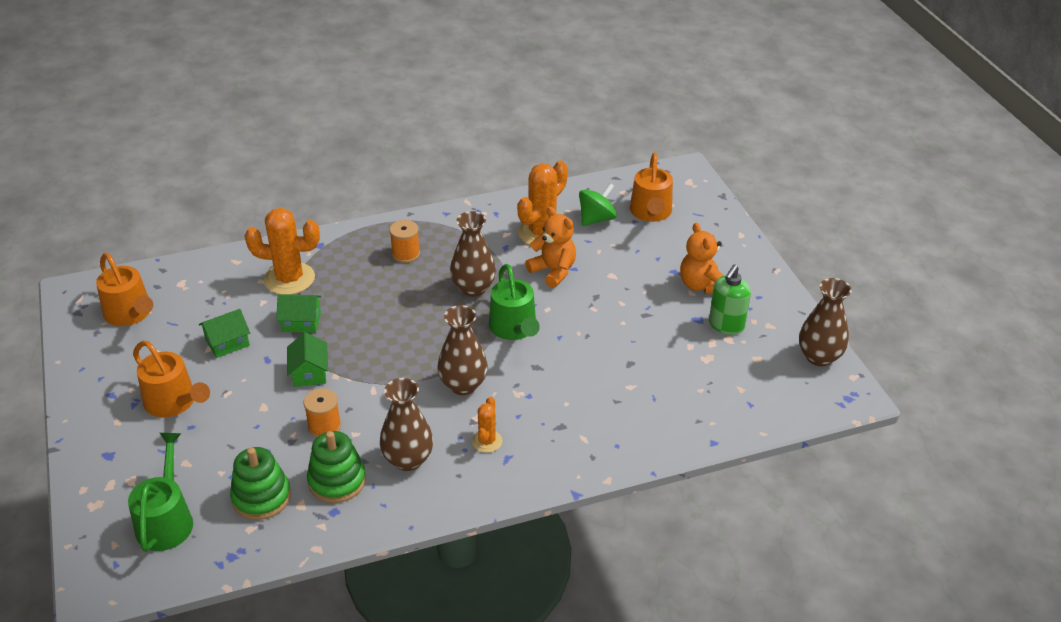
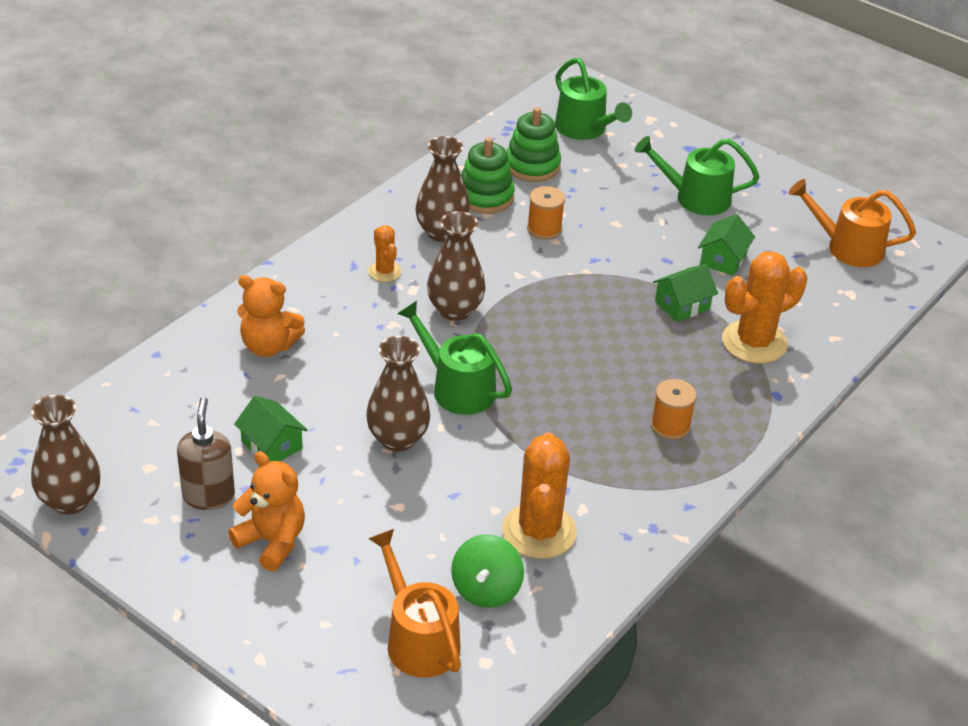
camera: 145 degrees right, 0 degrees up
(174, 402) = (695, 198): orange watering can -> green watering can
(309, 372) = (613, 264): green house -> green house (271, 445)
(473, 288) = (548, 416): brown vase -> brown vase (397, 439)
(553, 271) = (475, 479): orange teddy bear -> orange teddy bear (269, 346)
(726, 325) = (208, 496): green soap dispenser -> brown soap dispenser

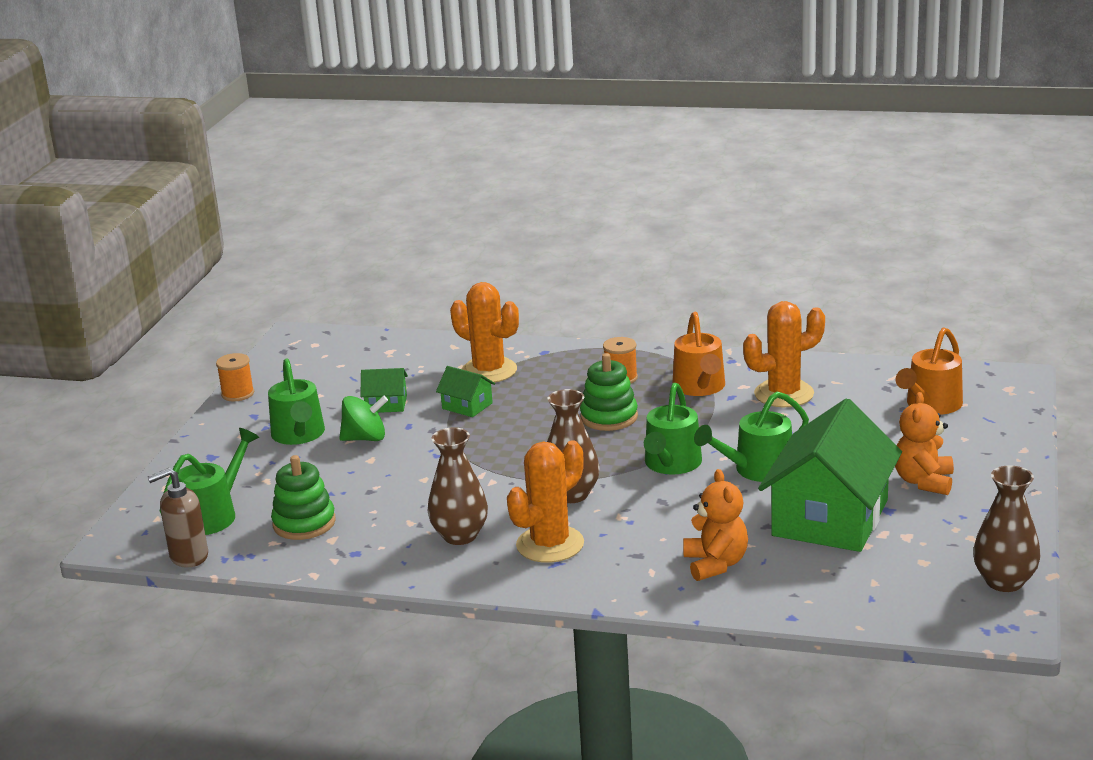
camera: 110 degrees left, 15 degrees down
(208, 496) = (916, 523): brown soap dispenser -> brown soap dispenser (188, 557)
(271, 445) = (830, 518): green house -> green house, size x2.32
(384, 272) = (550, 544): orange cactus -> orange cactus, size x1.91
(397, 439) = (757, 470): brown vase -> green watering can
(485, 197) = (380, 532): green stacking toy -> green stacking toy (609, 417)
(486, 590) = (859, 396): green spinning top -> green spinning top (365, 438)
(544, 229) = (409, 489): orange spool -> orange spool (238, 394)
(848, 247) = (325, 363): orange watering can -> orange watering can (700, 387)

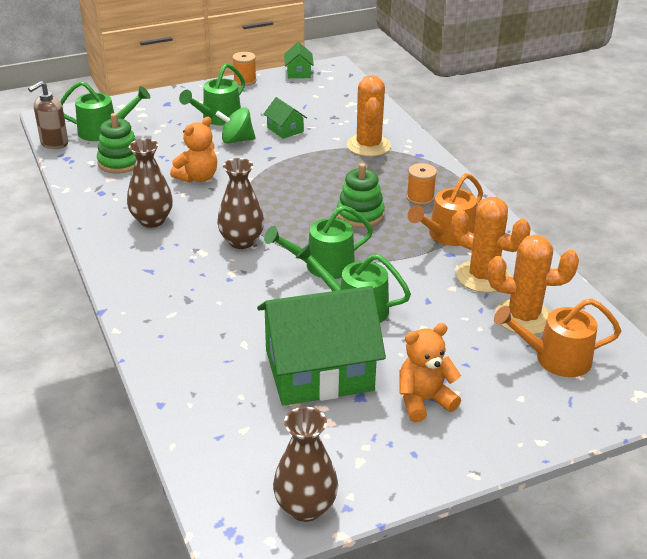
camera: 50 degrees right, 10 degrees up
(188, 557) = (54, 143): brown soap dispenser -> brown soap dispenser turned 75 degrees counterclockwise
(365, 438) = (236, 140): green spinning top -> green spinning top turned 135 degrees clockwise
(467, 406) = (314, 157): green house -> green house (298, 72)
(550, 544) = (170, 258): orange cactus -> orange cactus (523, 317)
(715, 564) = (204, 339): orange teddy bear -> orange teddy bear (197, 177)

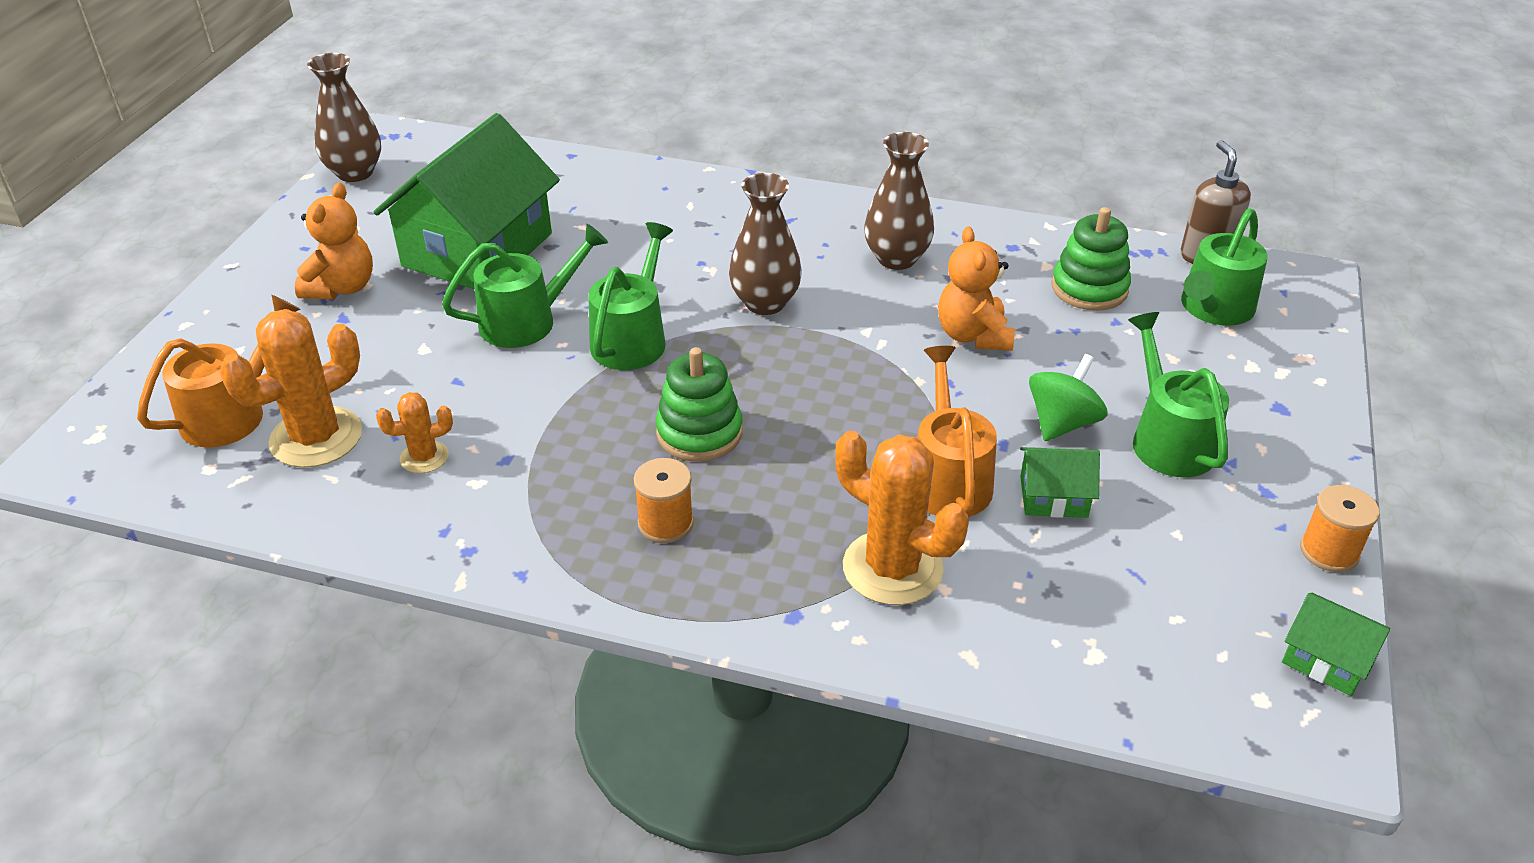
camera: 130 degrees right, 5 degrees up
(447, 235) = (544, 486): orange watering can -> orange watering can (947, 478)
(483, 277) = (424, 457): orange cactus -> orange cactus, size x0.52

